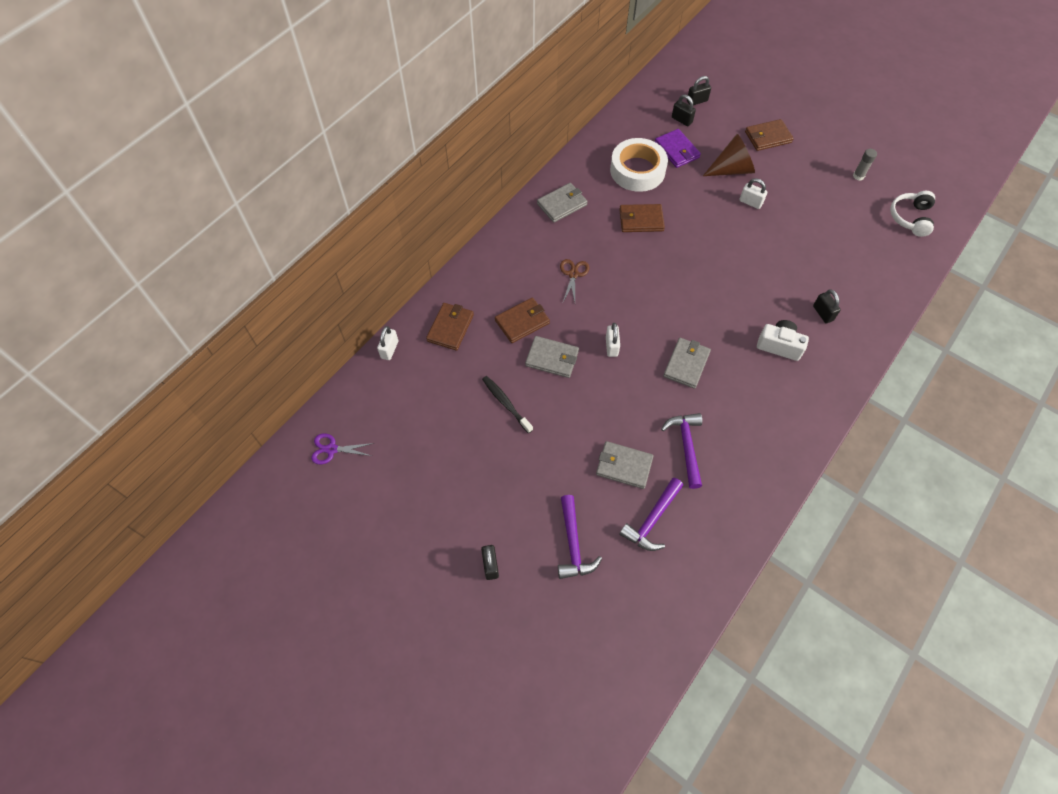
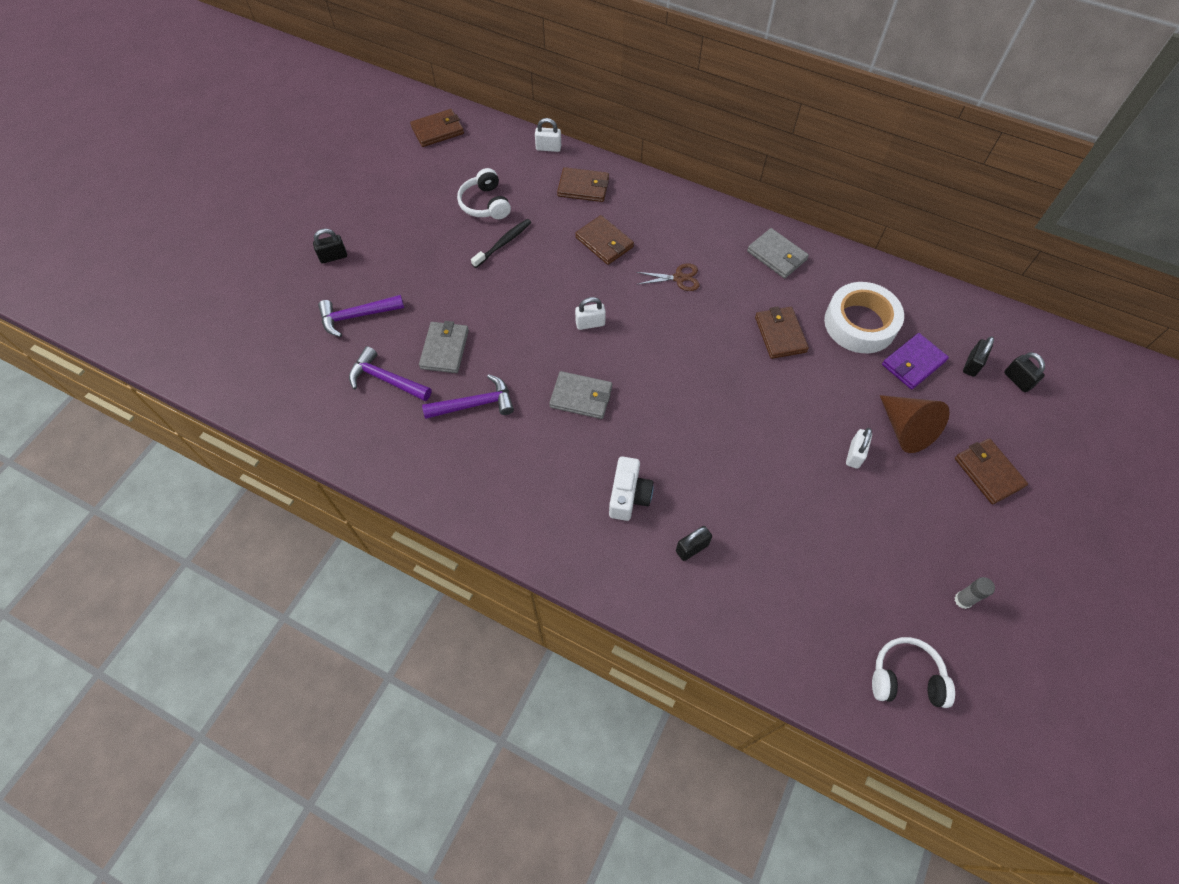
camera: 80 degrees right, 0 degrees up
(332, 449) = (438, 130): purple scissors -> brown wallet
(451, 414) = (485, 204): none -> white headphones
(552, 358) = (564, 273): grey wallet -> none

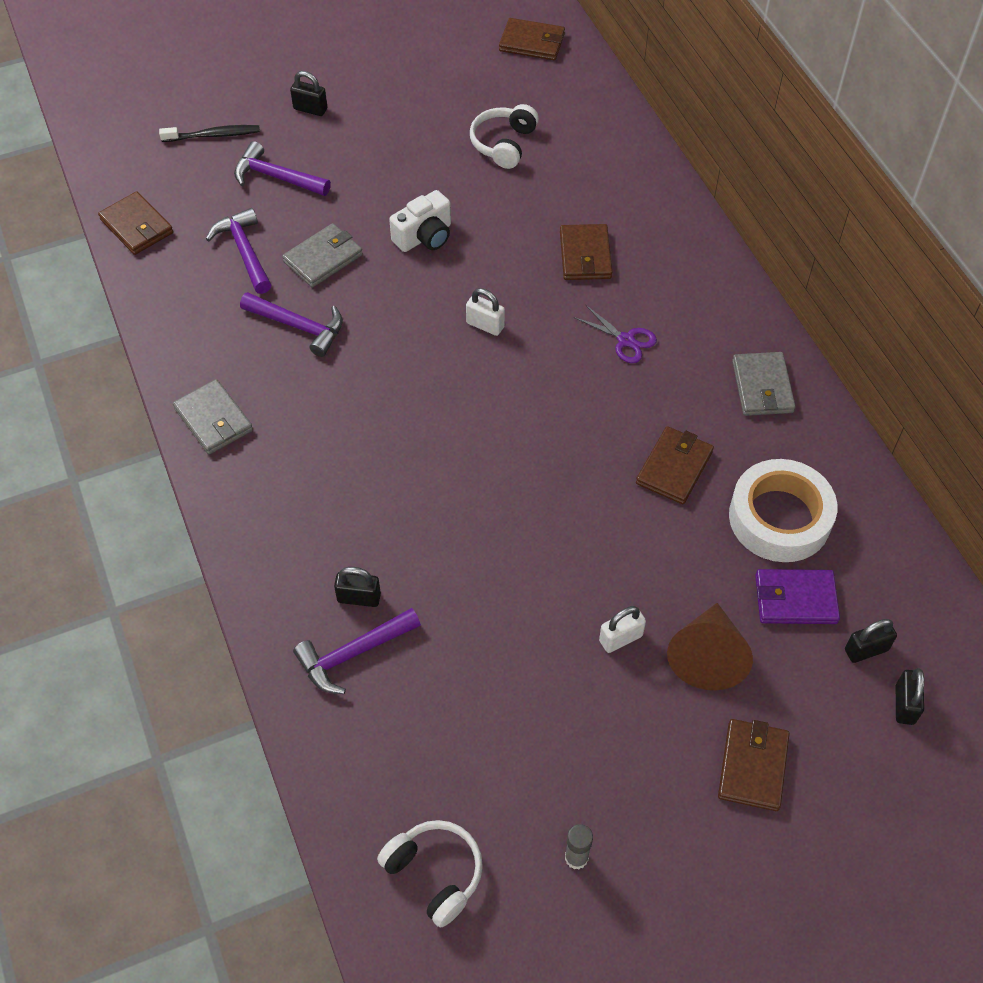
camera: 40 degrees right, 5 degrees down
(503, 243) = (481, 193): black toothbrush -> black toothbrush (213, 135)
(548, 148) = (628, 125): white padlock -> none
(581, 397) = (402, 387): grey wallet -> grey wallet (213, 420)
(583, 187) = (623, 187): brown wallet -> brown wallet (137, 226)
(628, 496) = (351, 508): white camera -> white camera (424, 236)
(679, 278) = (626, 340): brown scissors -> purple scissors
(725, 586) = (352, 654): none -> purple hammer

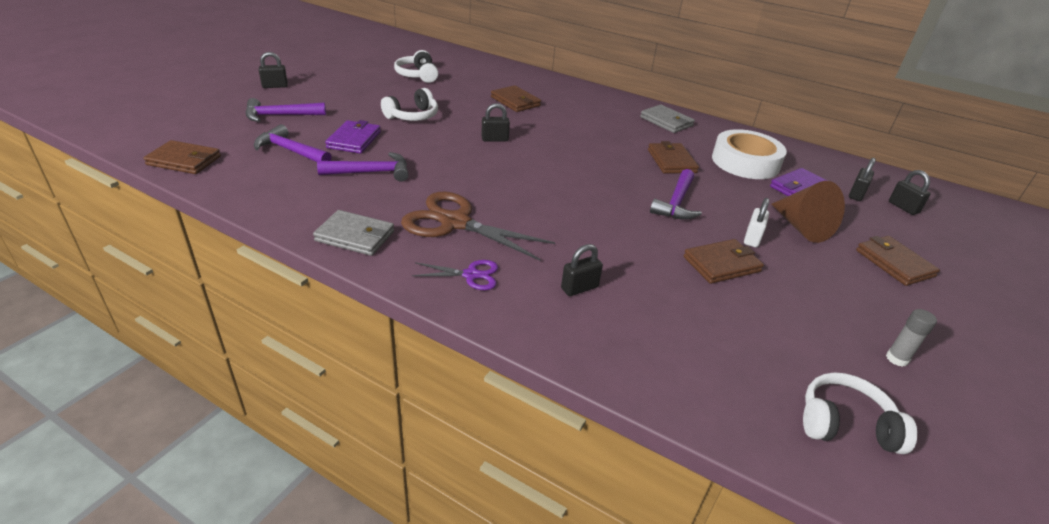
camera: 40 degrees left, 20 degrees down
(213, 135) = (210, 109): black toothbrush -> none
(320, 448) = (455, 223): none -> brown scissors
(323, 258) = (354, 140): grey wallet -> purple wallet
(352, 654) = (615, 321): purple hammer -> purple hammer (676, 203)
(424, 236) = (412, 116): white camera -> white headphones
(485, 325) = (494, 139): white padlock -> black padlock
(532, 43) = (390, 42): brown wallet -> brown wallet (722, 264)
(626, 340) = (579, 124): purple scissors -> purple scissors (471, 275)

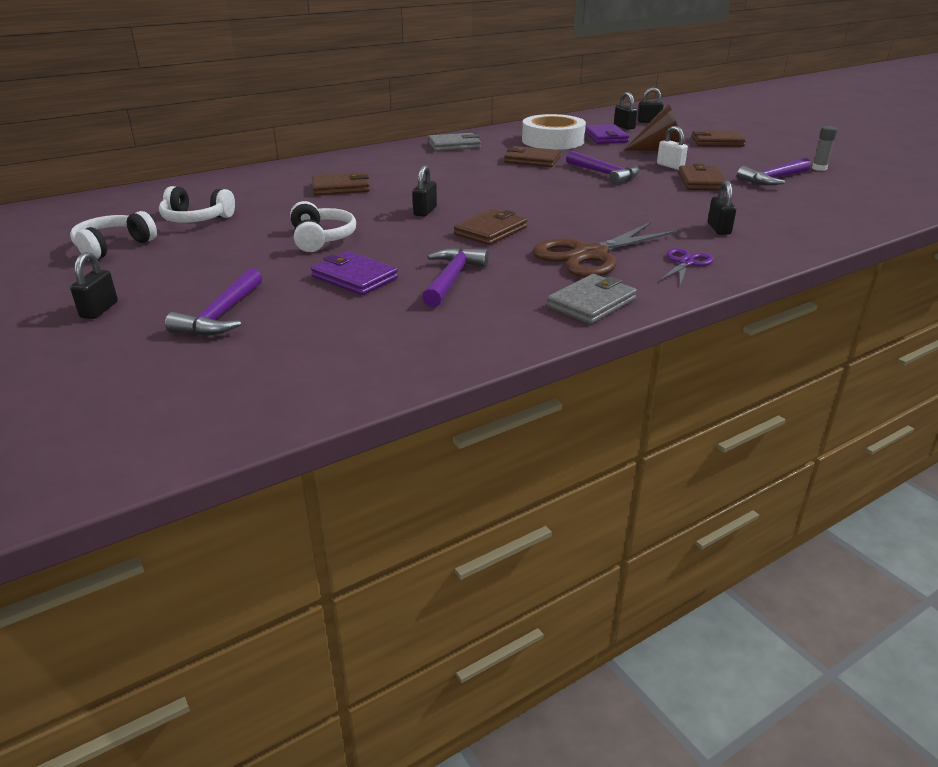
camera: 60 degrees left, 5 degrees down
(184, 161) = (305, 396): brown wallet -> brown wallet (491, 231)
(290, 151) = (347, 318): purple hammer -> purple hammer (773, 179)
(845, 424) = (880, 195): white headphones -> white headphones (113, 247)

